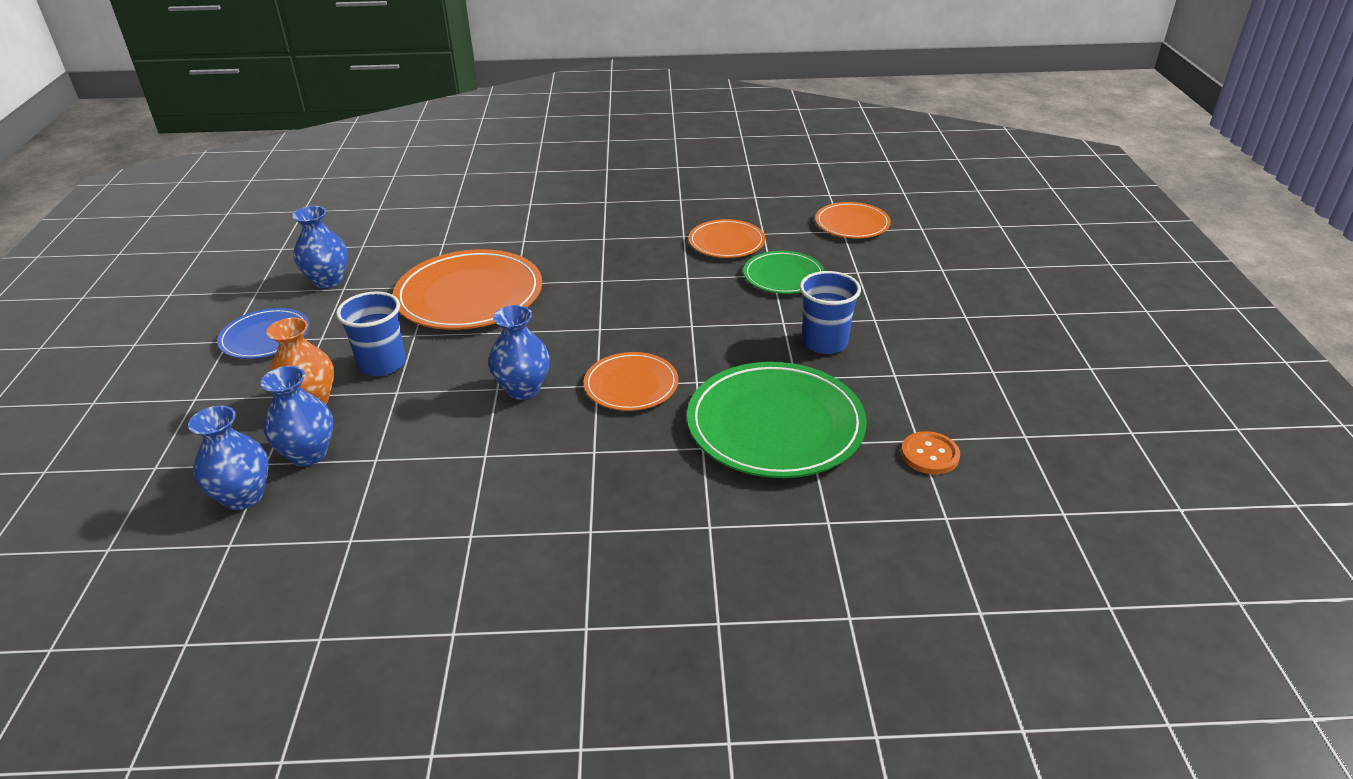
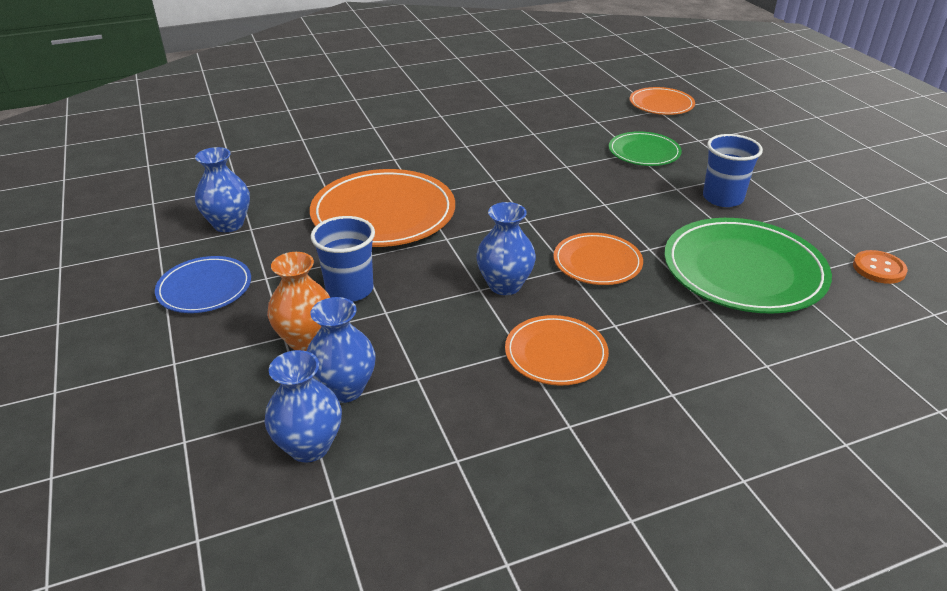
camera: 20 degrees left, 0 degrees up
(726, 242) = (574, 133): orange plate -> orange plate (556, 353)

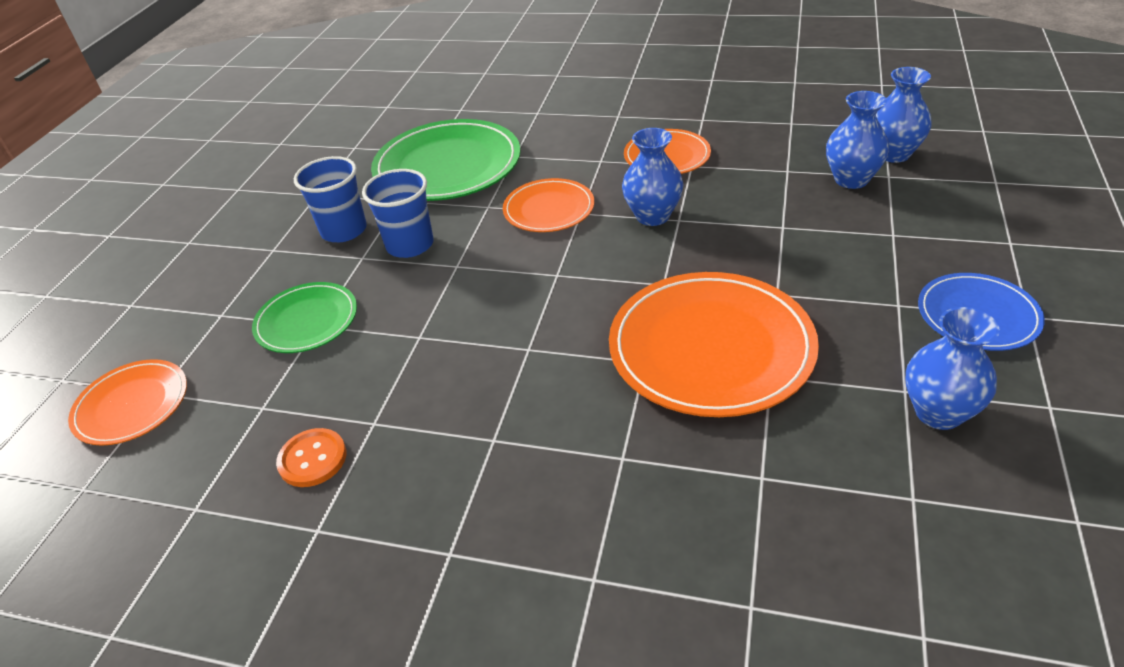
camera: 140 degrees left, 5 degrees up
(305, 339) = (872, 225): orange vase -> none
(349, 289) = (807, 259): blue cup -> blue cup (410, 245)
(878, 268) = (357, 138): orange button -> orange button (312, 459)

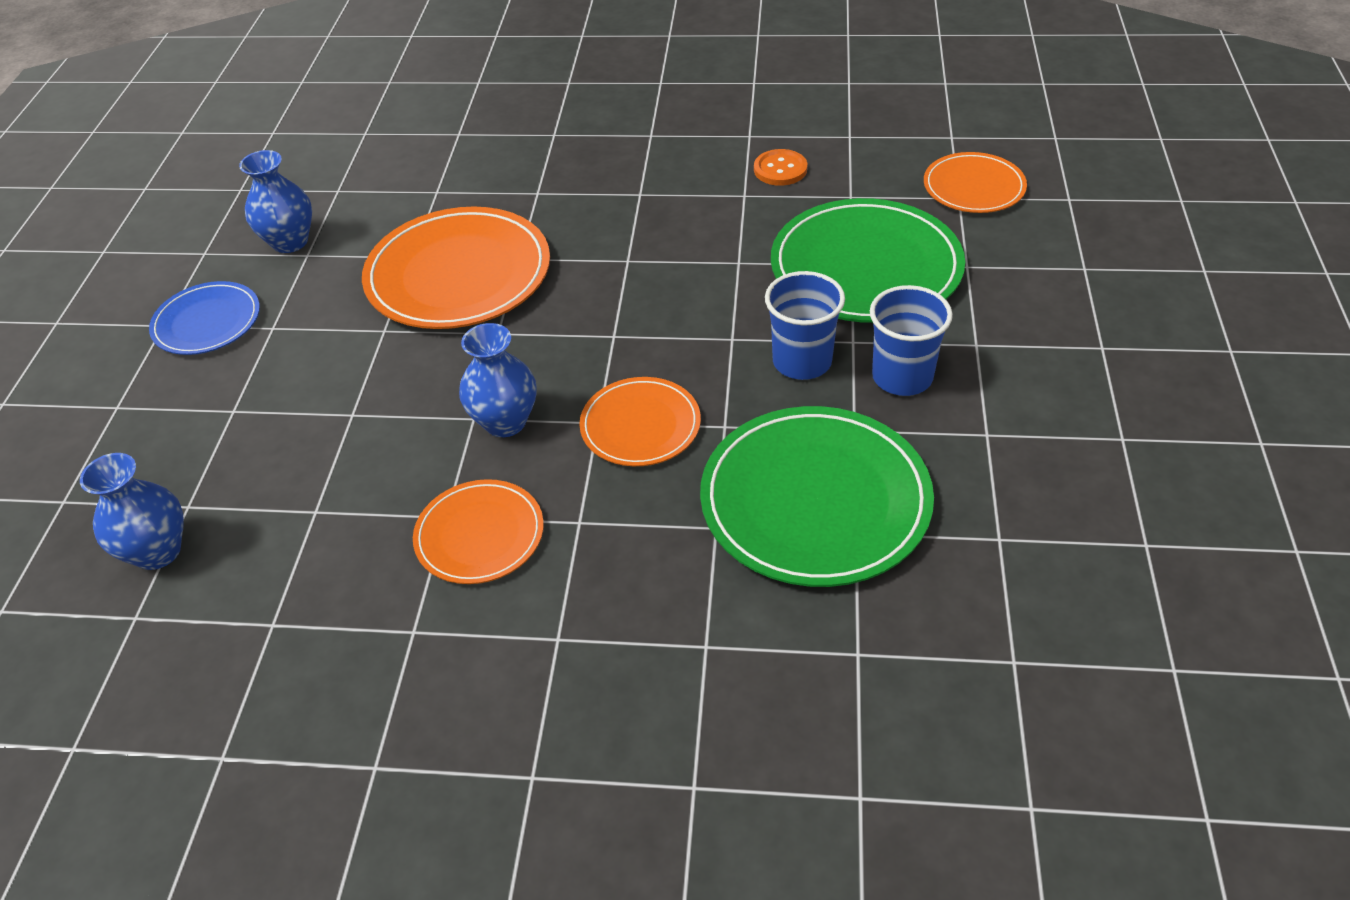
camera: 170 degrees right, 5 degrees up
(307, 321) = (866, 267): green plate -> green plate, size x1.77
(851, 179) = (238, 497): blue vase -> none

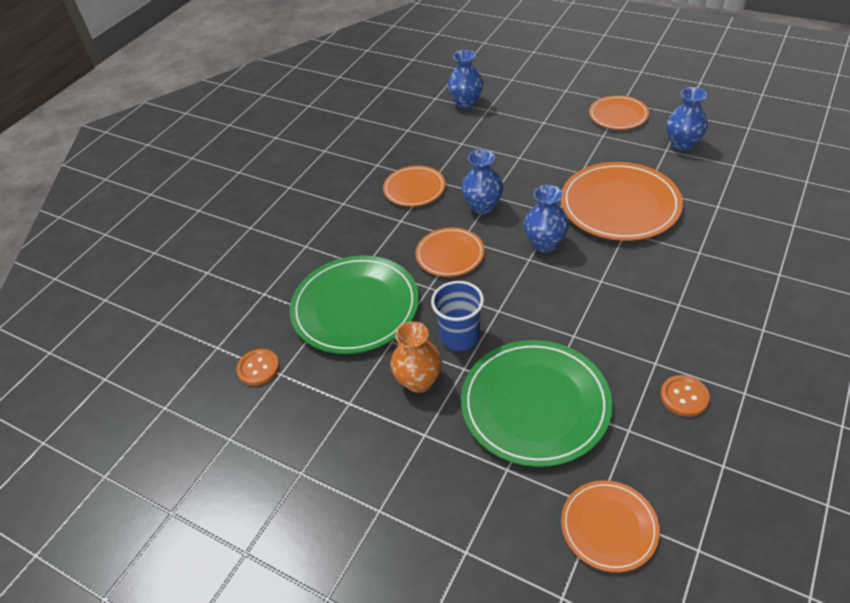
camera: 115 degrees right, 0 degrees up
(207, 322) = (618, 115): blue plate -> orange plate
(572, 328) = (545, 243): none -> blue vase
(902, 377) = (419, 381): blue cup -> orange vase
(1010, 573) = (258, 368): none -> orange button

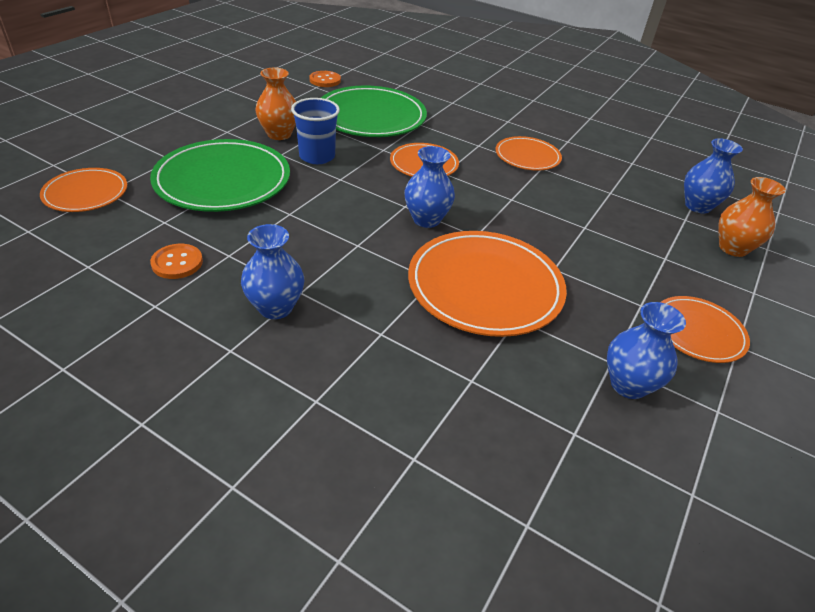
camera: 85 degrees right, 5 degrees down
(483, 206) = (494, 191): blue vase -> blue vase (275, 307)
(517, 93) = (733, 248): none -> orange vase

